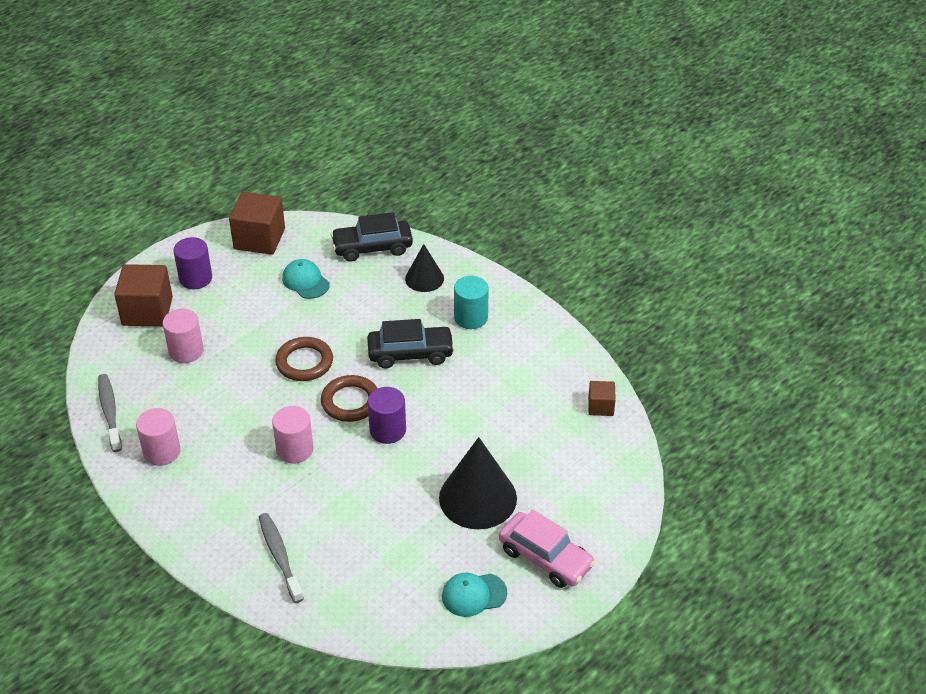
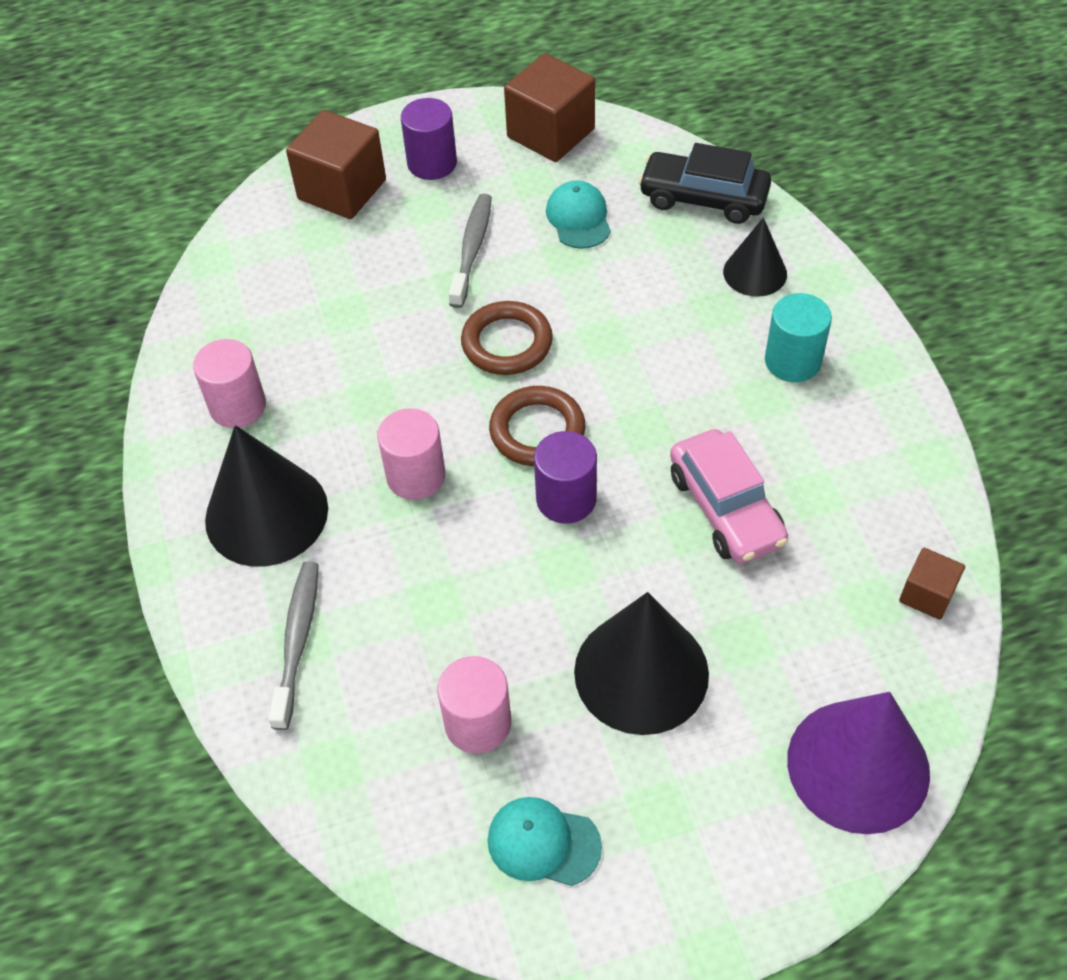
camera: 30 degrees right, 10 degrees up
(110, 412) = (208, 319): grey toothbrush -> grey toothbrush (472, 249)
(186, 351) = (357, 266): pink cylinder -> pink cylinder (478, 723)
(218, 501) = (266, 514): none -> black cone
(410, 353) = (668, 386): black car -> none
(545, 558) = (693, 830): pink car -> pink car (726, 508)
(609, 497) = (858, 765): none -> purple cone

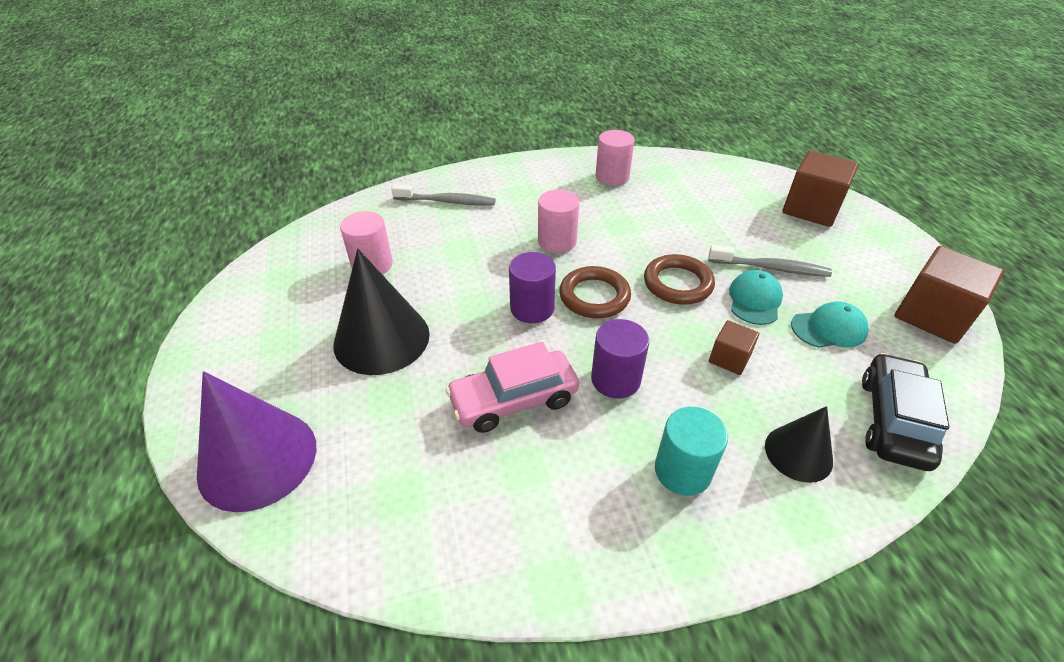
camera: 90 degrees right, 10 degrees down
(266, 514) = (534, 189): black cone -> none
(432, 163) = (859, 249): purple cylinder -> purple cylinder (615, 379)
(543, 843) = (285, 288): turquoise cap -> turquoise cap (754, 300)
(927, 594) = (396, 545): brown cube -> brown cube (729, 358)

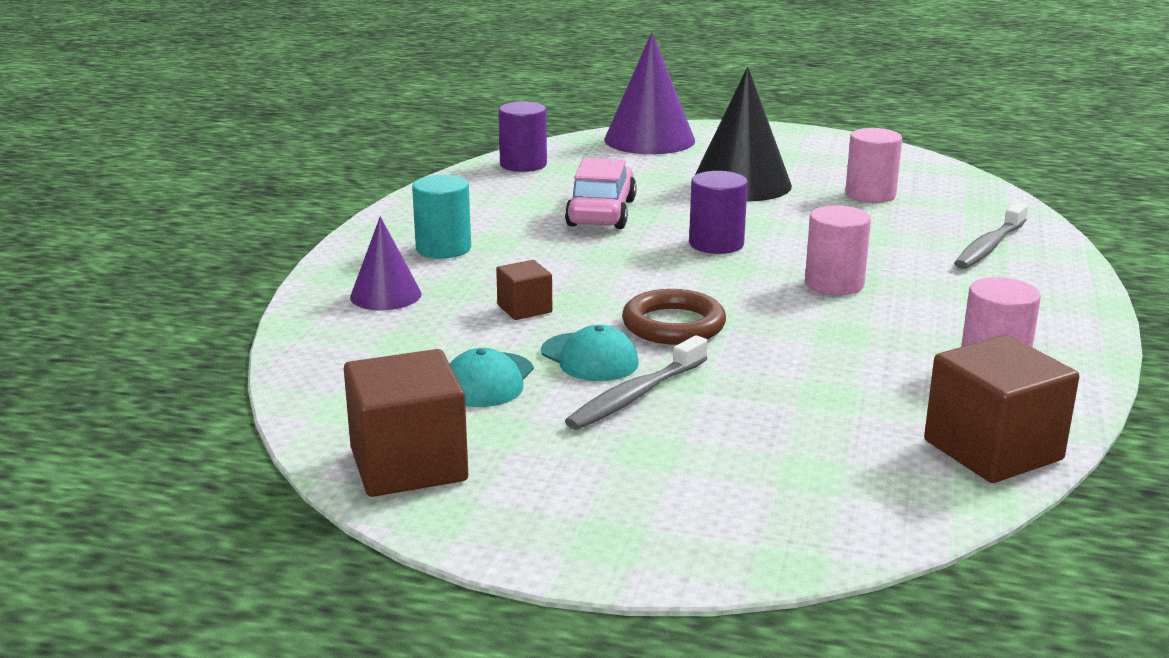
camera: 120 degrees right, 20 degrees down
(594, 296) = (702, 276): brown ring -> none
(615, 379) = (570, 253): purple cylinder -> purple cylinder (523, 164)
(798, 453) = (385, 295): black cone -> purple cone
(811, 209) = (747, 506): brown cube -> brown cube (992, 450)
(893, 420) = (341, 352): black car -> none

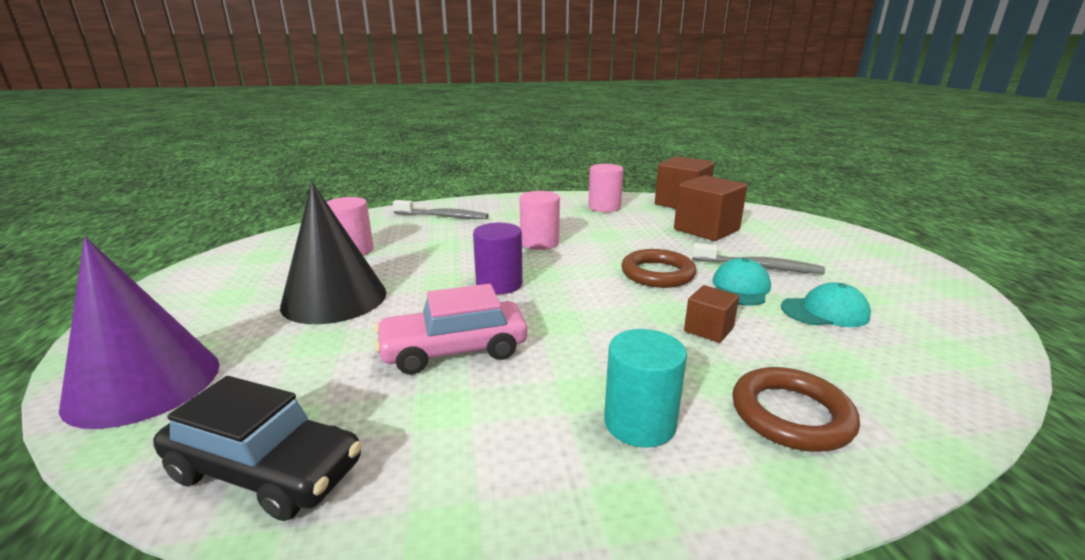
camera: 115 degrees left, 0 degrees up
(385, 295) = (791, 415): purple cone -> brown ring
(408, 465) = (946, 307): brown cube -> brown cube (706, 230)
(523, 164) = (266, 470): purple cylinder -> black car

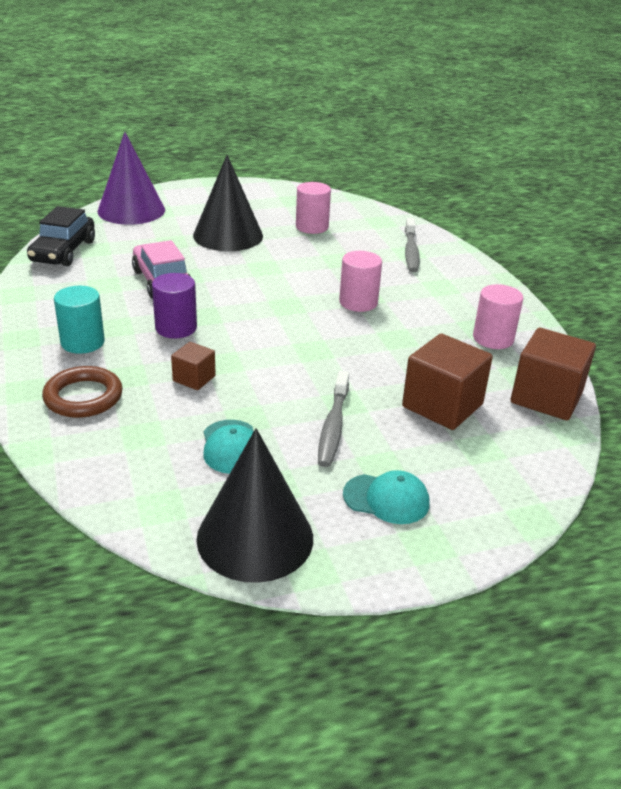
camera: 80 degrees right, 10 degrees up
(499, 284) = (261, 289): purple cylinder -> purple cylinder (176, 328)
(657, 273) = (300, 362): brown ring -> none
(740, 288) = (276, 406): turquoise cap -> turquoise cap (386, 499)
(946, 306) = (255, 537): none -> black cone

